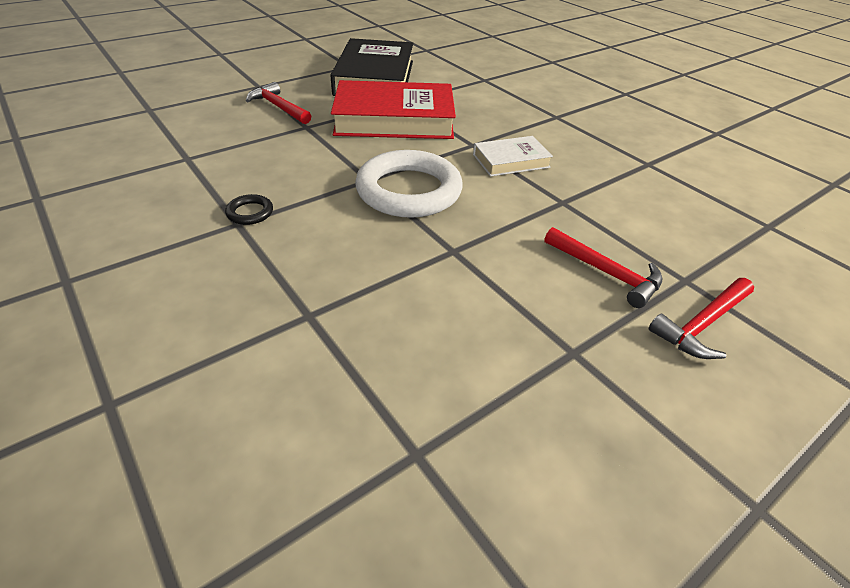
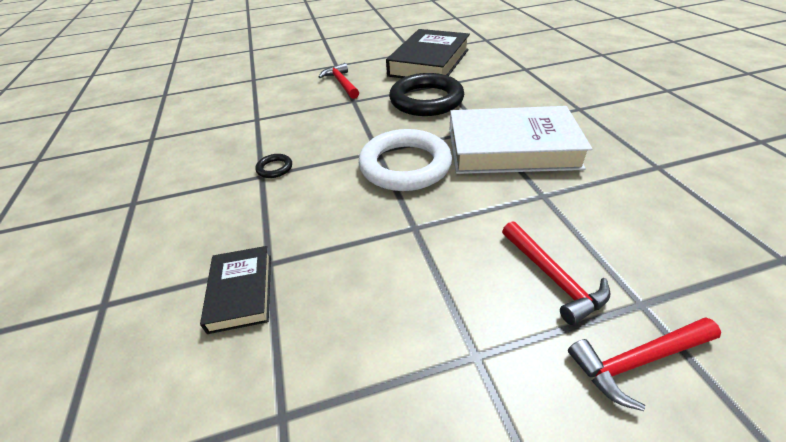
camera: 25 degrees right, 0 degrees up
(293, 350) = (241, 292): none -> black book
(394, 119) = (426, 100): red book -> black ring
(511, 161) = (511, 148): white book -> white book, size x1.95

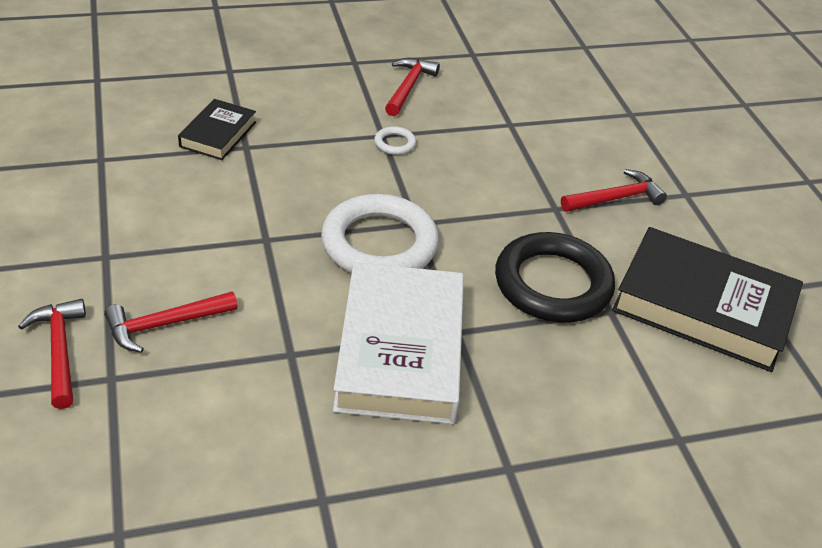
camera: 85 degrees right, 0 degrees up
(190, 167) = (408, 87): none -> red hammer
(241, 292) = (218, 134): black book -> black book turned 60 degrees counterclockwise
(274, 168) = (395, 143): black ring -> white ring

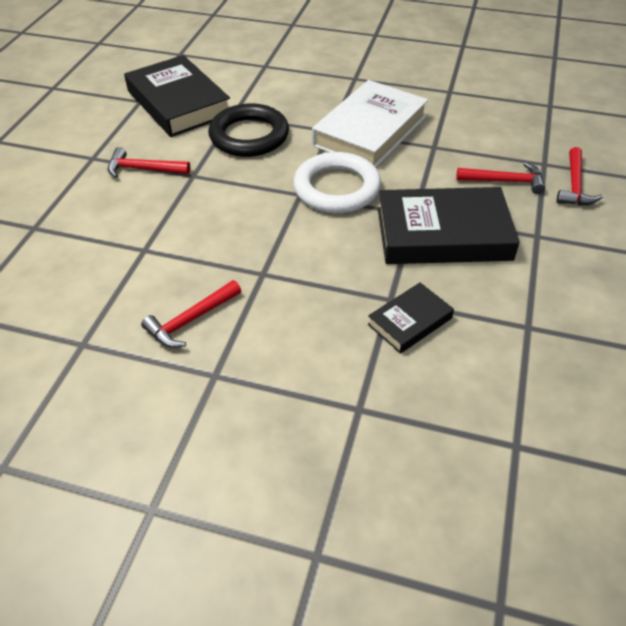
camera: 145 degrees left, 5 degrees up
(221, 225) = (443, 234): none -> black book
(395, 143) = (259, 262): white ring -> none

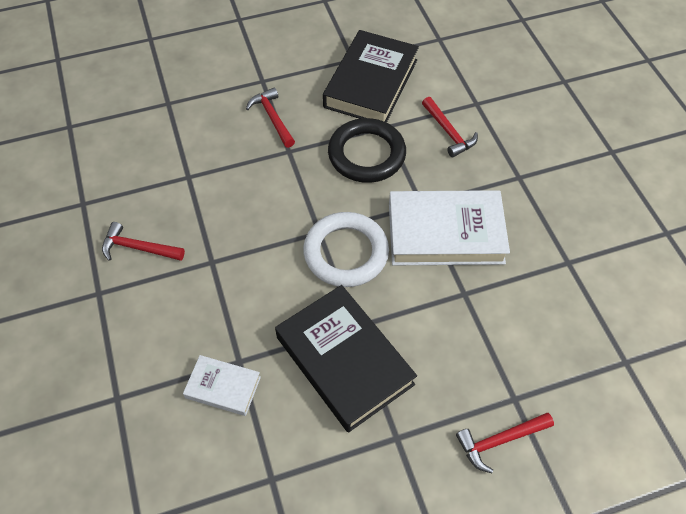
camera: 55 degrees right, 10 degrees up
(409, 321) = (223, 387): black book -> white book
(505, 181) = (458, 376): red hammer -> red hammer (449, 132)

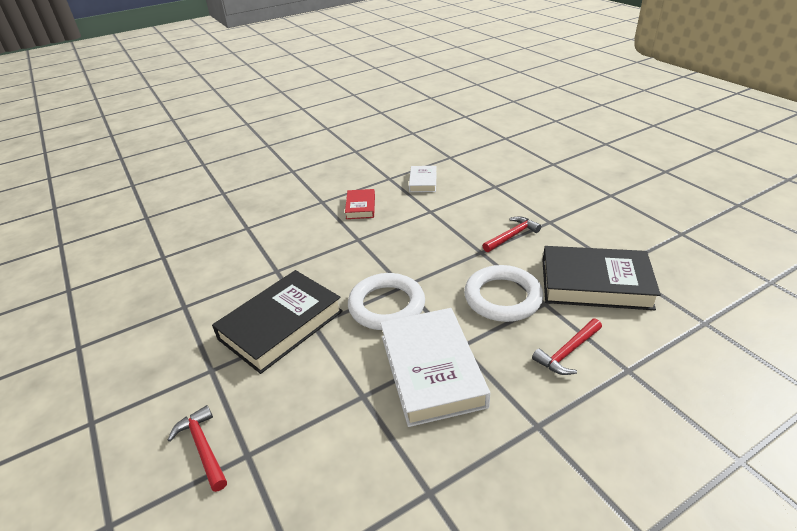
camera: 80 degrees right, 20 degrees down
(138, 248) = (360, 207): red hammer -> red book
(223, 387) = (255, 268): white book -> white book (423, 182)
(366, 154) = (502, 297): black ring -> white ring

